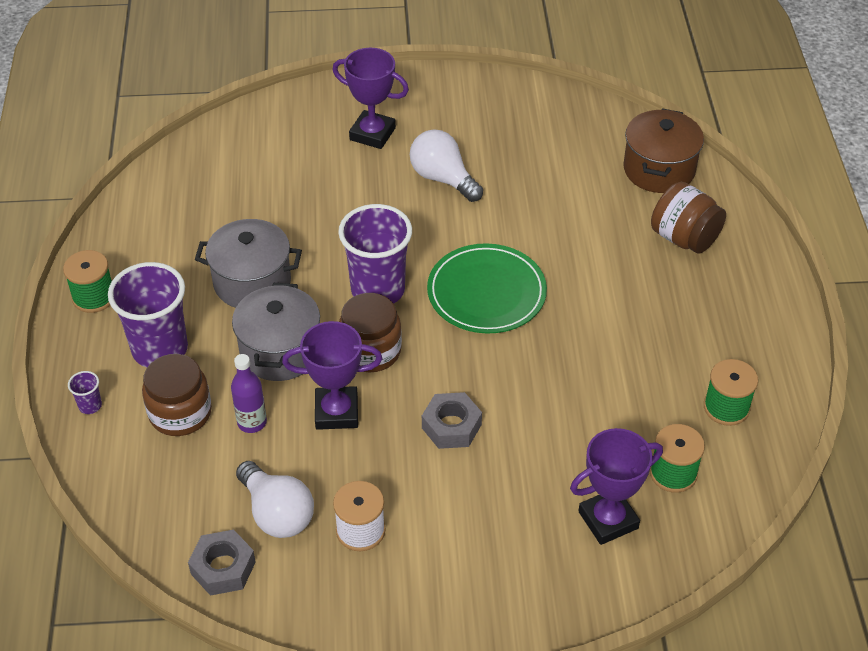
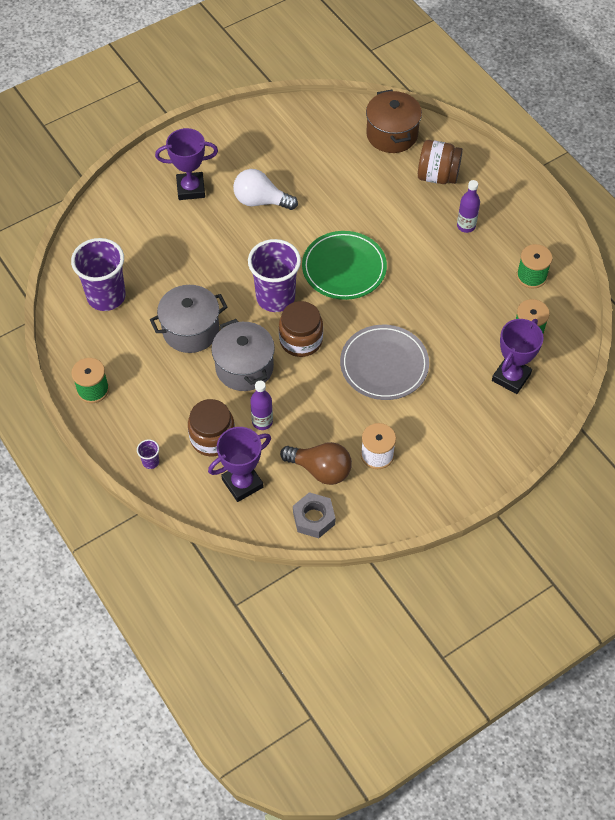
camera: 30 degrees left, 10 degrees up
(160, 349) = (166, 403): purple cup -> purple cup (106, 296)
(277, 513) = (320, 470): white light bulb -> brown light bulb
(336, 412) = (309, 389): purple trophy -> purple trophy (242, 483)
(451, 426) = (384, 365): grey nut -> grey plate
(679, 310) = (466, 226): none -> purple bottle

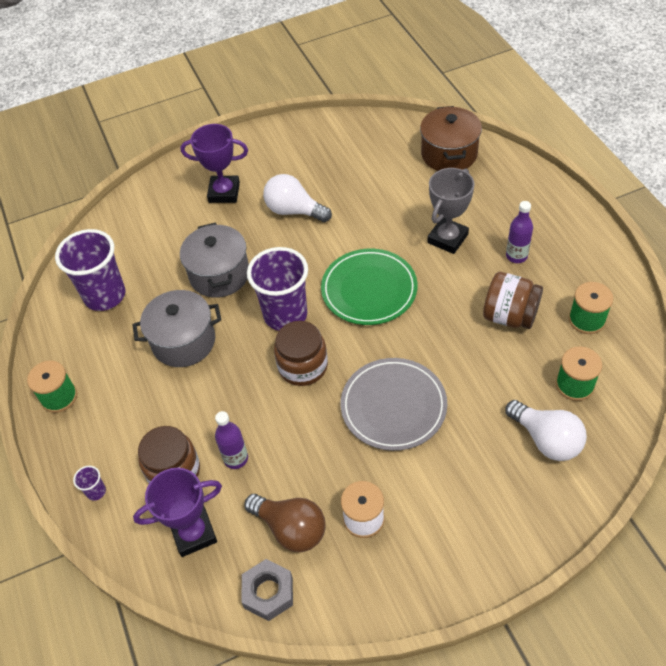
camera: 15 degrees right, 5 degrees down
(244, 367) = (231, 391): grey pot -> grey pot (219, 274)
(404, 215) = (447, 238): none -> grey trophy
(437, 176) = (492, 200): brown jar -> brown jar (509, 316)
(511, 377) = (546, 439): purple trophy -> white light bulb

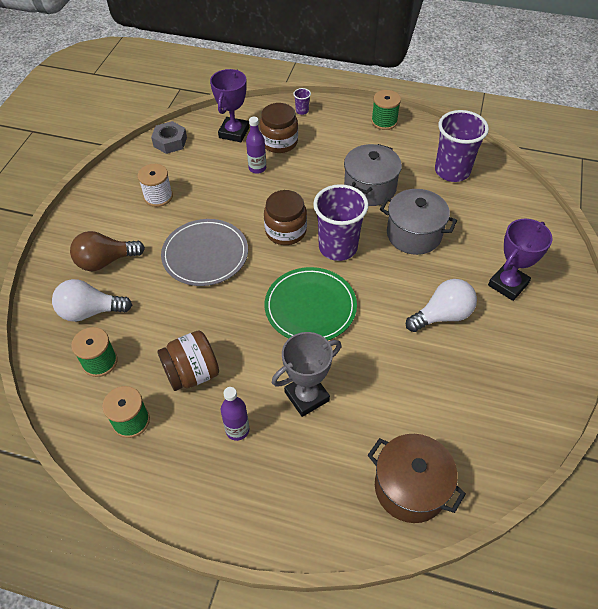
camera: 125 degrees right, 0 degrees up
(291, 529) = (190, 167): brown light bulb -> brown light bulb (105, 261)
(447, 238) = (307, 396): grey trophy -> grey trophy turned 75 degrees clockwise

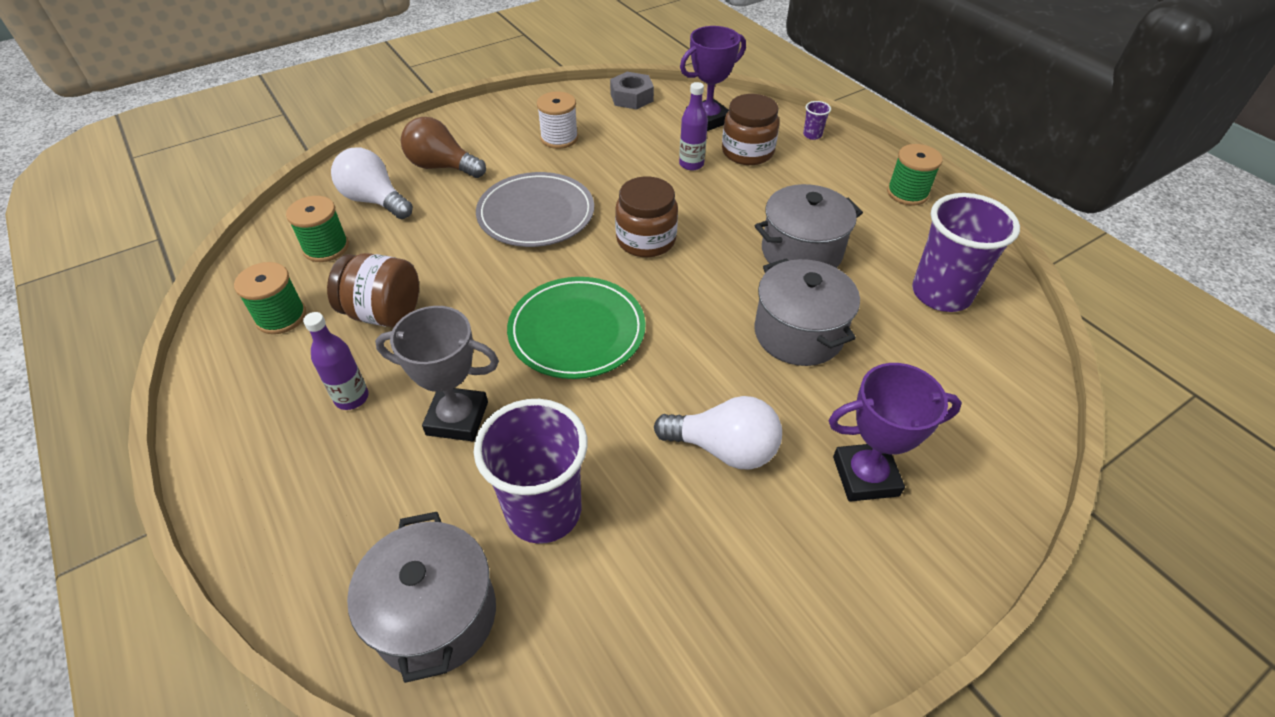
camera: 40 degrees right, 5 degrees down
(338, 247) = (684, 290): purple cup -> purple cup (543, 511)
(410, 487) = (436, 615): brown pot -> grey pot

